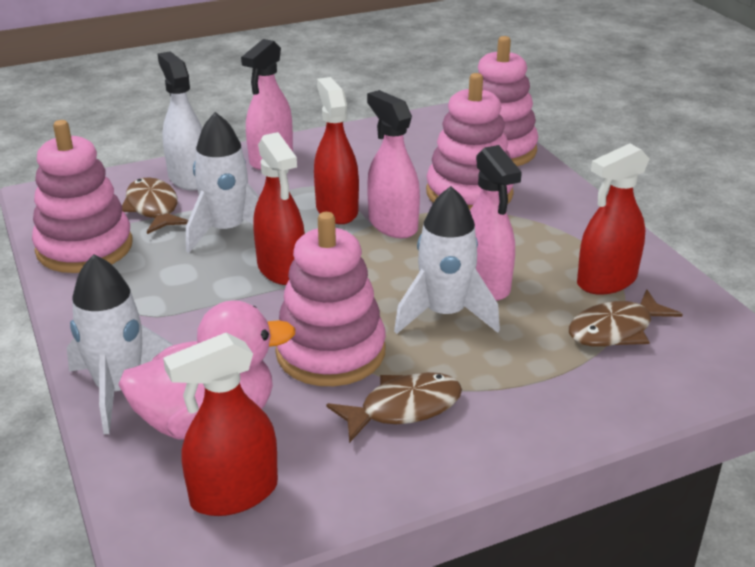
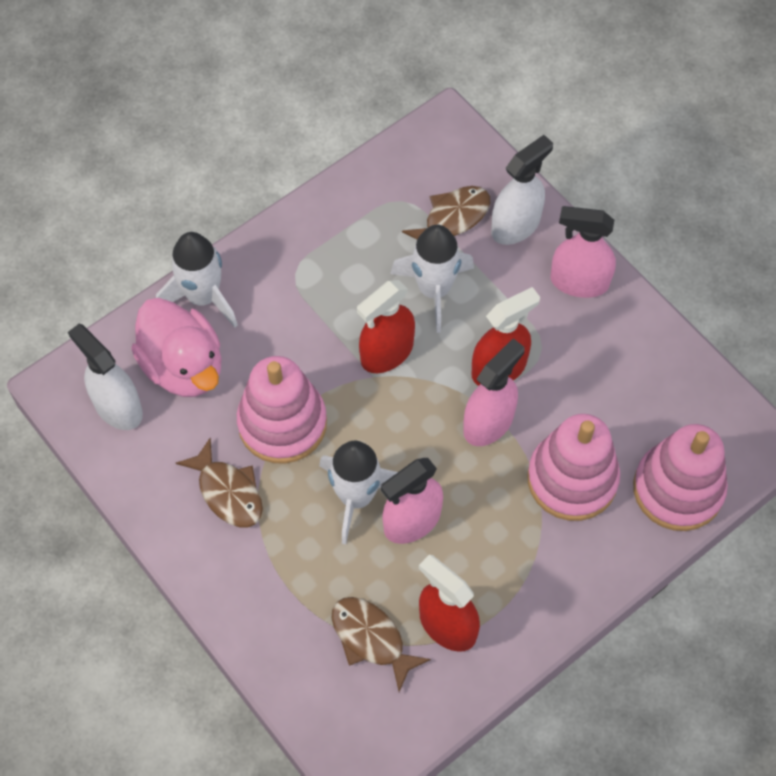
camera: 75 degrees right, 30 degrees up
(84, 247) = (374, 194): pink stacking toy -> none
(234, 494) = (118, 407): red spray bottle -> white spray bottle

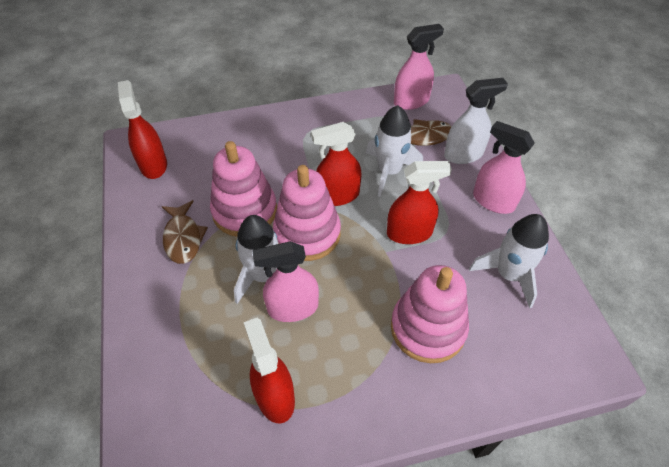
camera: 25 degrees right, 10 degrees down
(118, 407) = (153, 165): white spray bottle -> red spray bottle
(183, 366) = (207, 157): pink duck -> none
(203, 297) = (244, 126): white rocket -> white rocket (508, 275)
(371, 639) = (213, 380): brown fish -> none
(488, 423) = (384, 264): pink spray bottle -> pink spray bottle (411, 101)
(678, 489) = (511, 371): pink stacking toy -> pink stacking toy (307, 233)

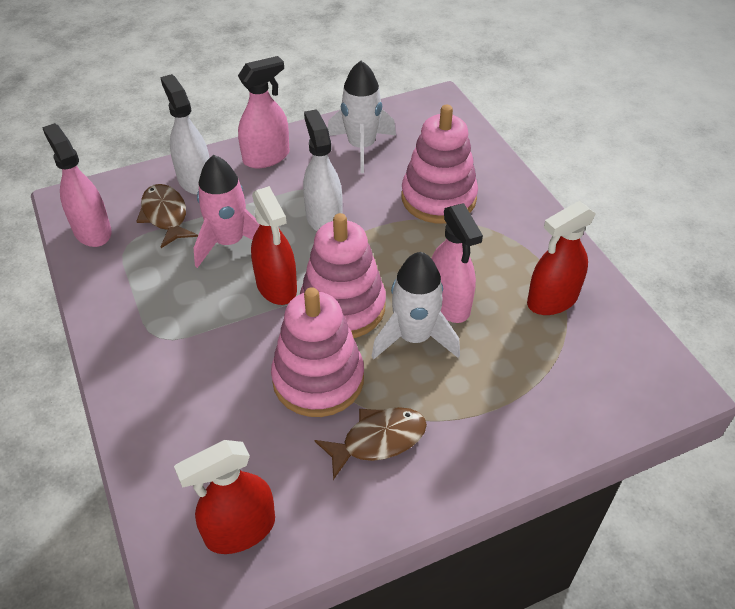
camera: 100 degrees left, 5 degrees down
(389, 171) = (229, 242): white rocket -> pink rocket
(409, 233) = (324, 218): red spray bottle -> white spray bottle
(493, 201) = (266, 157): pink spray bottle -> pink spray bottle turned 150 degrees counterclockwise

